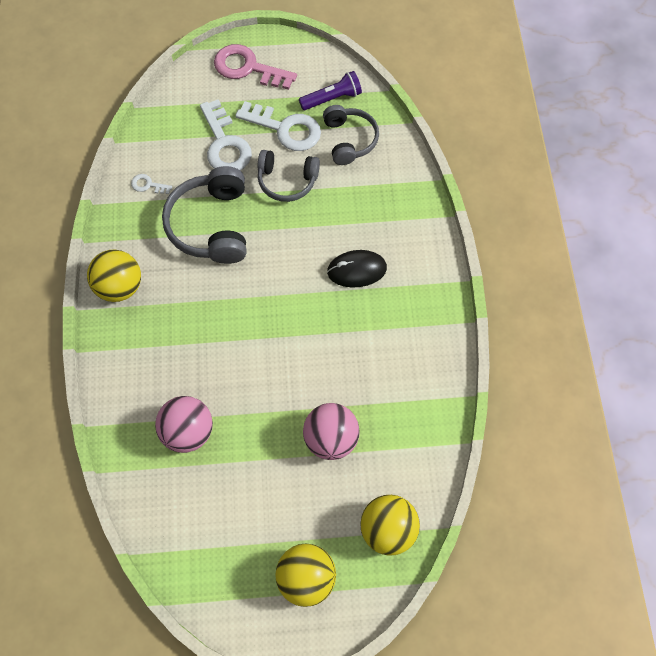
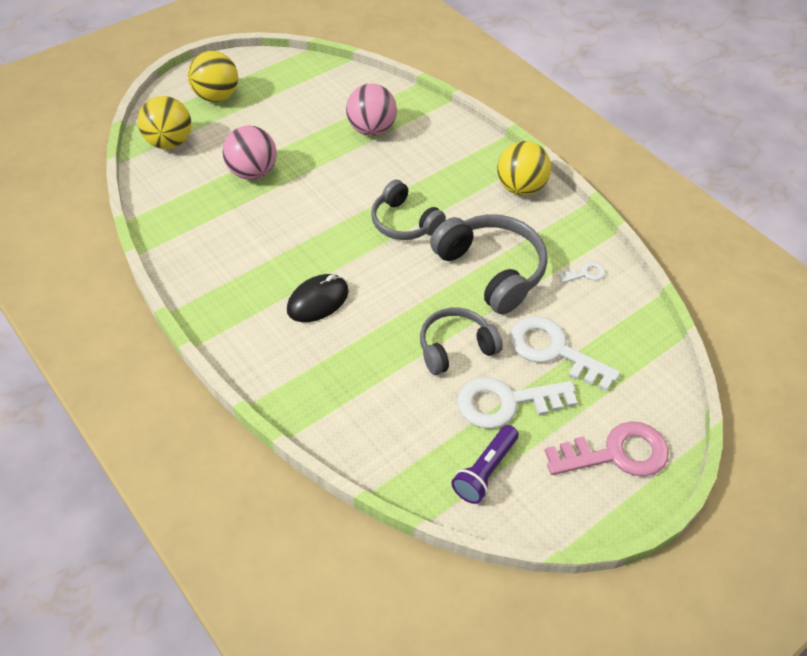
camera: 145 degrees right, 15 degrees down
(349, 140) = (424, 429): grey headphones -> grey headphones (404, 222)

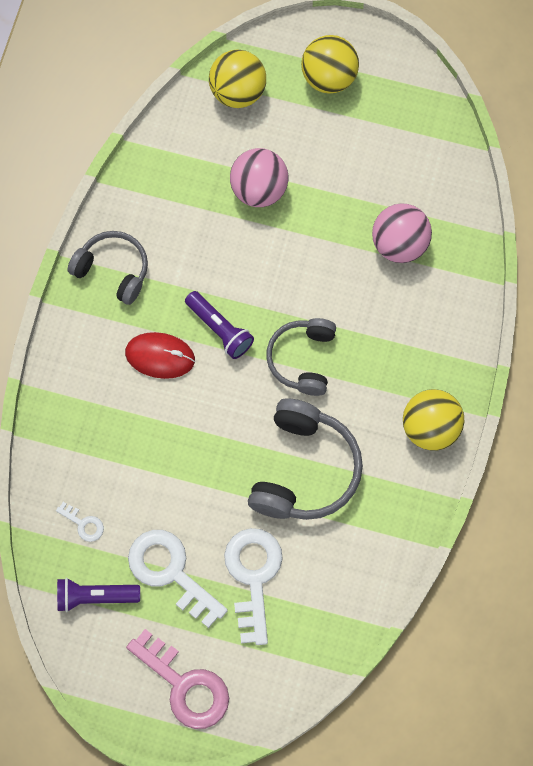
camera: 55 degrees right, 20 degrees up
(318, 301) = (160, 356): black mouse -> red mouse
(333, 253) = (219, 329): none -> purple flashlight
(455, 348) = (195, 497): grey headphones -> grey headphones (113, 270)
(585, 273) = (364, 551): white key -> white key (83, 524)

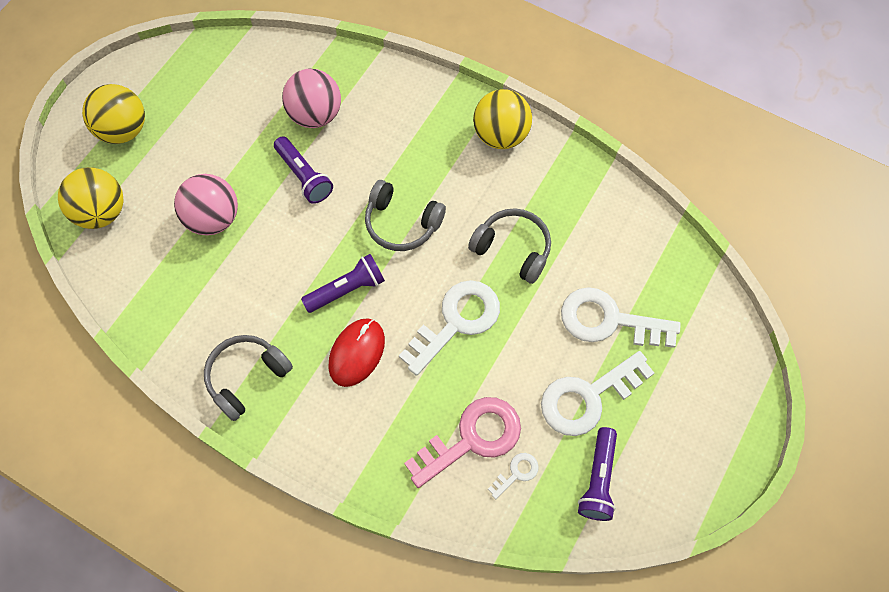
camera: 75 degrees left, 5 degrees down
(185, 685) = (707, 411): pink key -> pink key (472, 438)
(214, 436) = (456, 321): none -> white key
(304, 469) = (512, 249): grey headphones -> grey headphones, size x0.66
(327, 255) = (304, 176): none -> purple flashlight

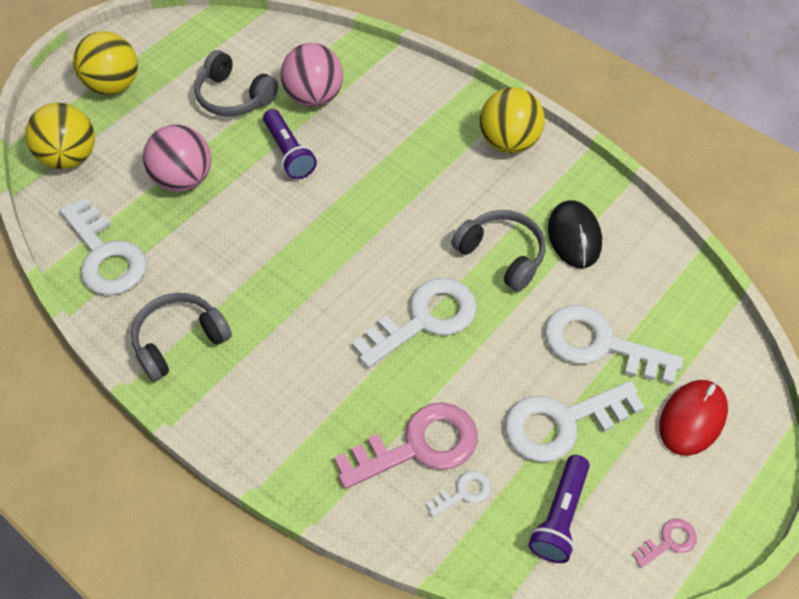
camera: 10 degrees right, 10 degrees down
(160, 306) = (105, 255): none -> white key
(346, 289) = (309, 269): purple flashlight -> none
(357, 353) = (306, 335): red mouse -> red mouse (692, 419)
(402, 223) = (384, 212): grey headphones -> grey headphones (234, 96)
(572, 221) = (574, 236): none -> black mouse
(688, 485) = (668, 542): none -> pink key

